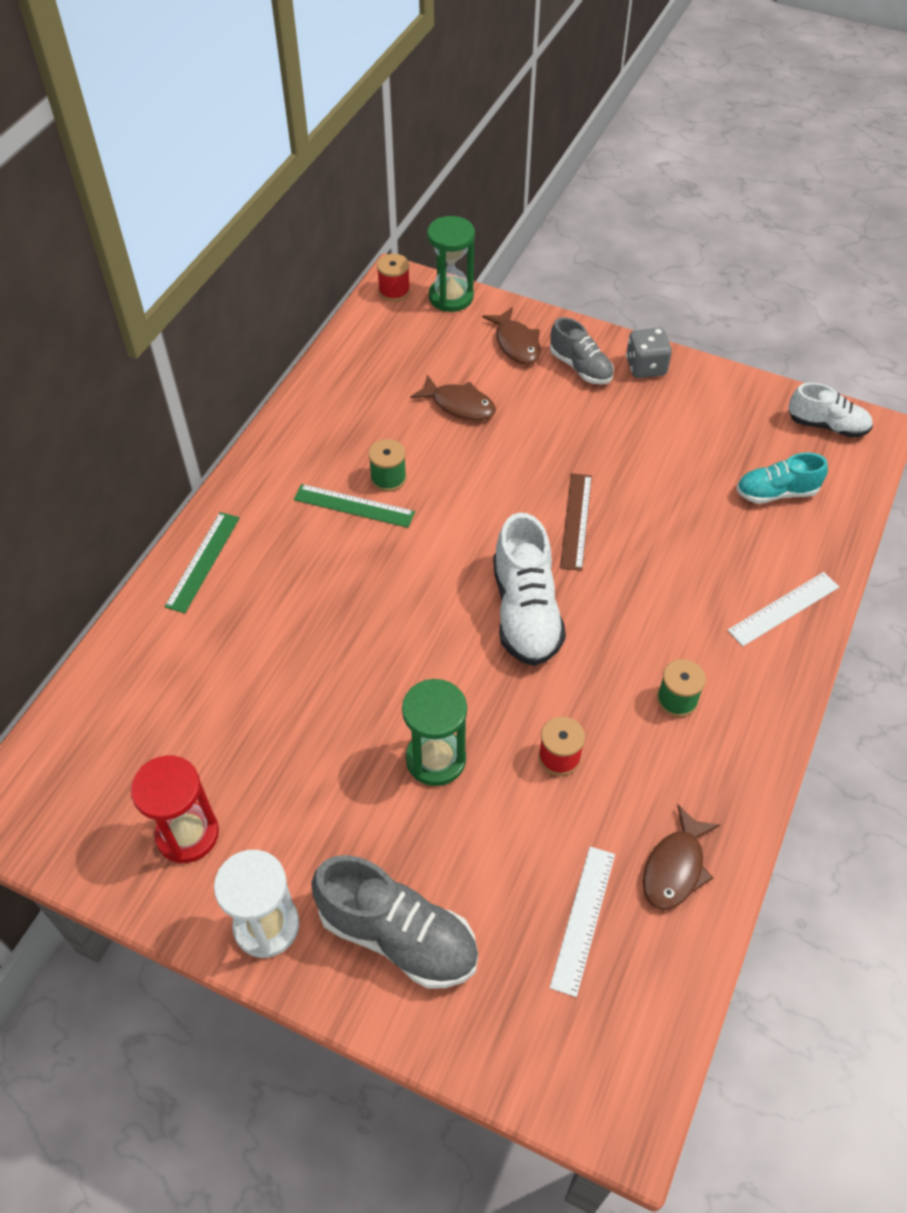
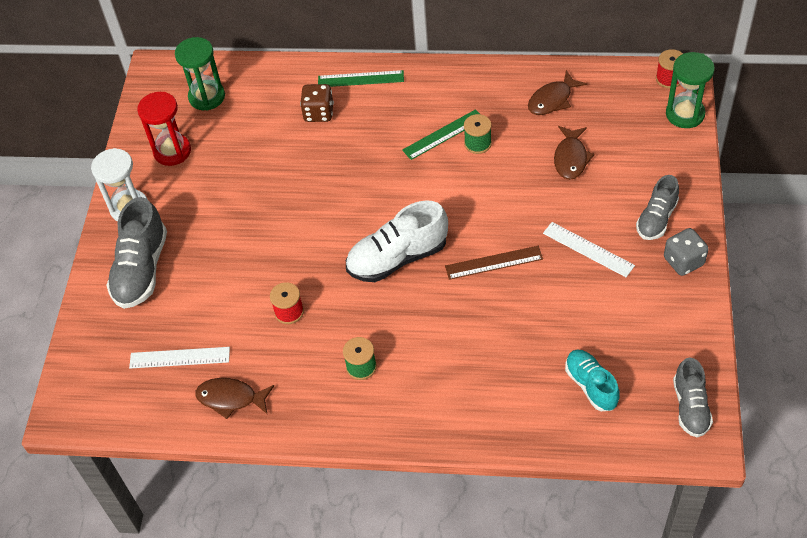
camera: 75 degrees right, 0 degrees up
(233, 626) = (318, 113): none -> brown dice
(354, 506) = (443, 134): green ruler -> green ruler turned 60 degrees clockwise
(436, 759) = (263, 247): green hourglass -> green hourglass (207, 97)
(516, 343) = (658, 170): brown fish -> brown fish (552, 100)
(783, 608) = (473, 415): white ruler -> white ruler (588, 249)
(827, 425) = (690, 407): white shoe -> grey shoe

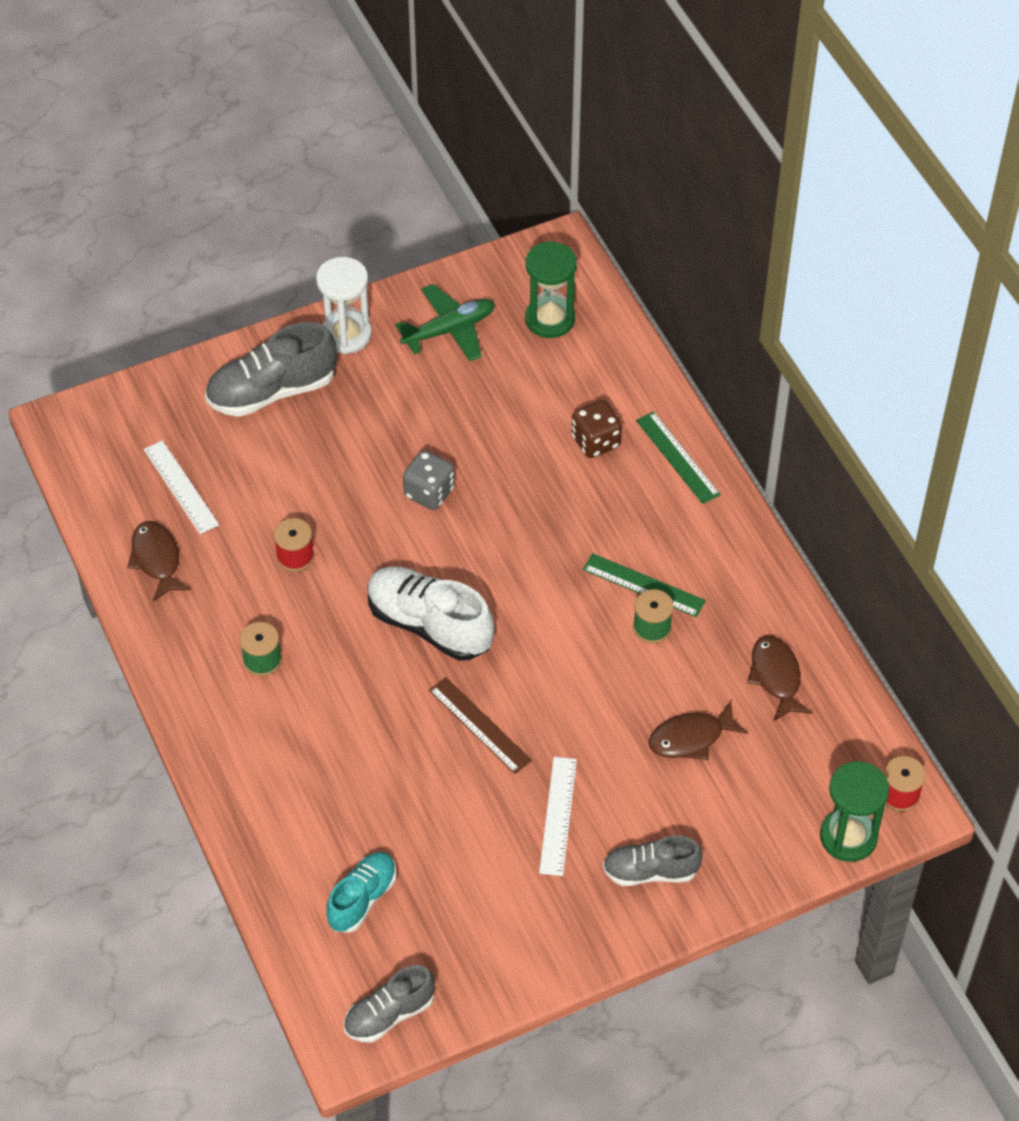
camera: 55 degrees right, 0 degrees up
(172, 151) = (449, 330): red hourglass -> green plane
(552, 100) = (776, 677): brown fish -> brown fish turned 60 degrees clockwise
(683, 261) = (600, 927): grey dice -> grey dice (429, 492)

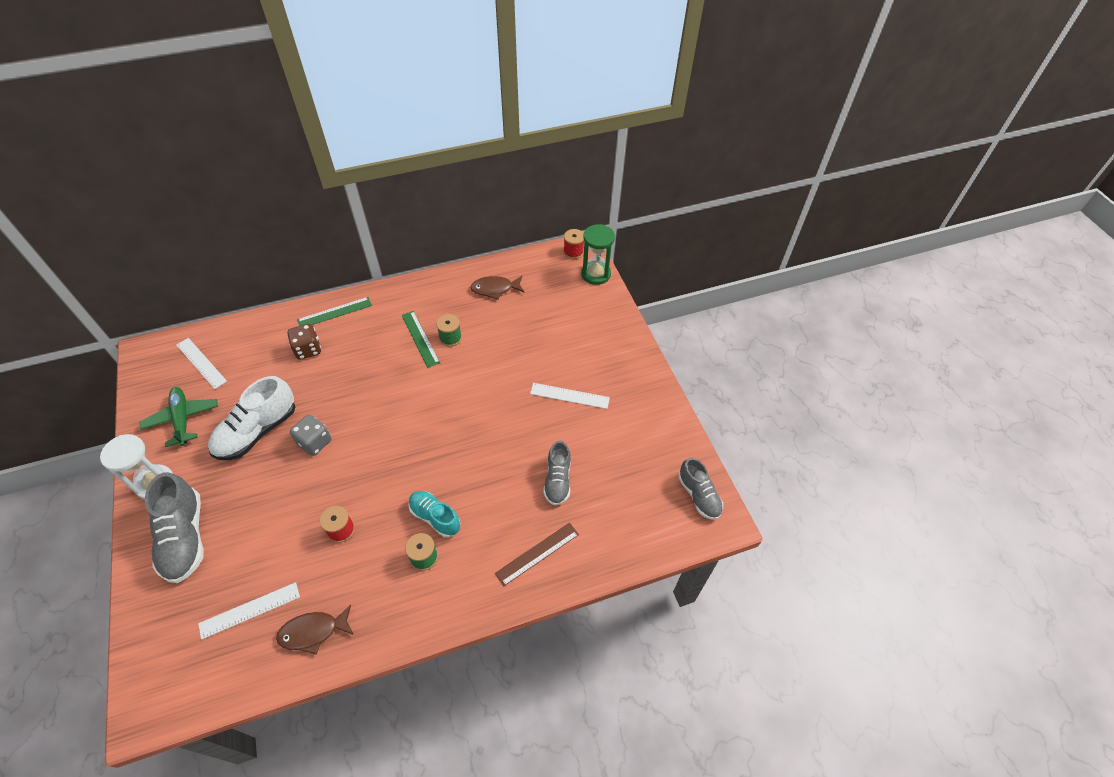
camera: 85 degrees left, 0 degrees up
(362, 899) = (618, 505): turquoise shoe -> turquoise shoe (435, 517)
(429, 625) = (420, 451): white shoe -> white shoe (257, 431)
(479, 725) = (501, 429): brown ruler -> brown ruler (537, 553)
(550, 319) = (201, 363): green hourglass -> white ruler
(643, 585) = (420, 338): green ruler -> green ruler turned 60 degrees counterclockwise
(650, 871) = (609, 357): grey shoe -> grey shoe (557, 480)
(691, 738) = (527, 329): brown fish -> none

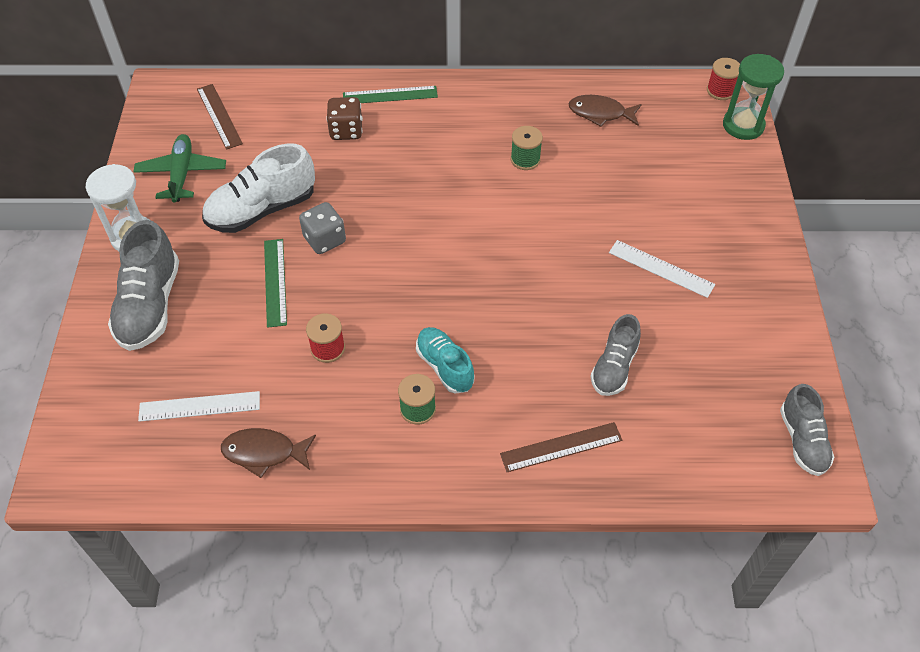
camera: 20 degrees right, 0 degrees up
(201, 363) = (219, 116): white ruler -> brown ruler
(420, 338) = (486, 151): green ruler -> green ruler (275, 282)

